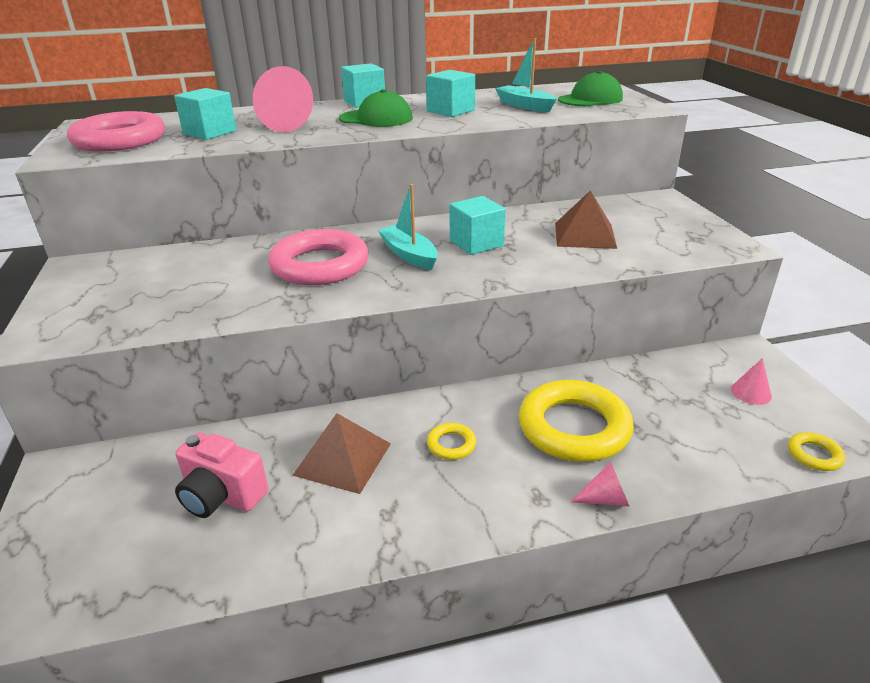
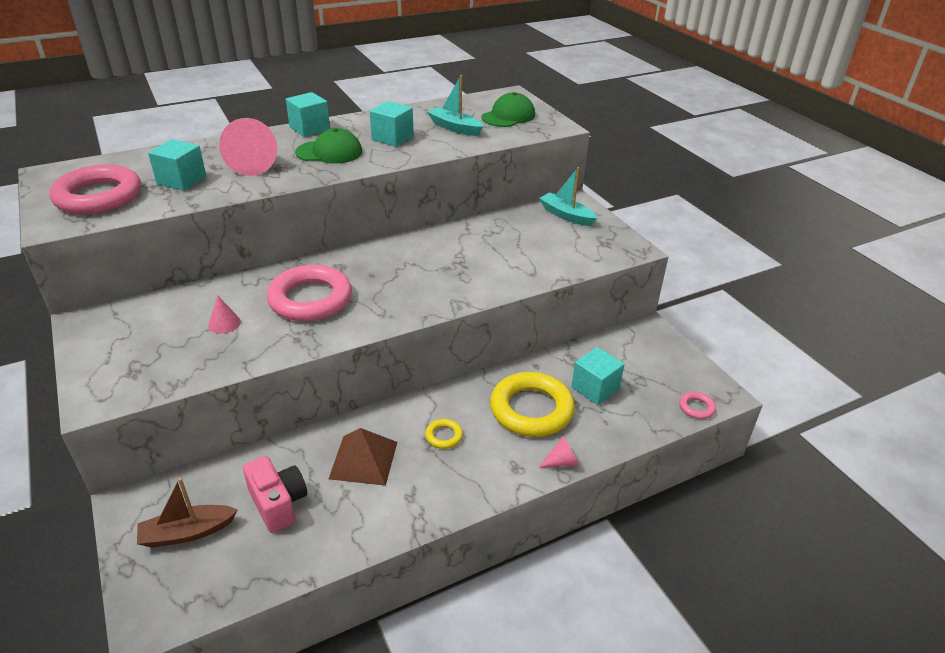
camera: 15 degrees left, 5 degrees up
(103, 513) = (187, 532): none -> brown boat
(222, 496) = (278, 504): pink camera -> pink camera turned 135 degrees counterclockwise
(409, 255) = (382, 281): turquoise boat -> turquoise boat (566, 215)
(476, 243) = (435, 263): turquoise cube -> turquoise cube (595, 388)
(585, 235) = (520, 247): brown pyramid -> none
(751, 392) = (652, 363): pink cone -> pink cone (224, 323)
(814, 455) = (696, 408): yellow ring -> pink ring

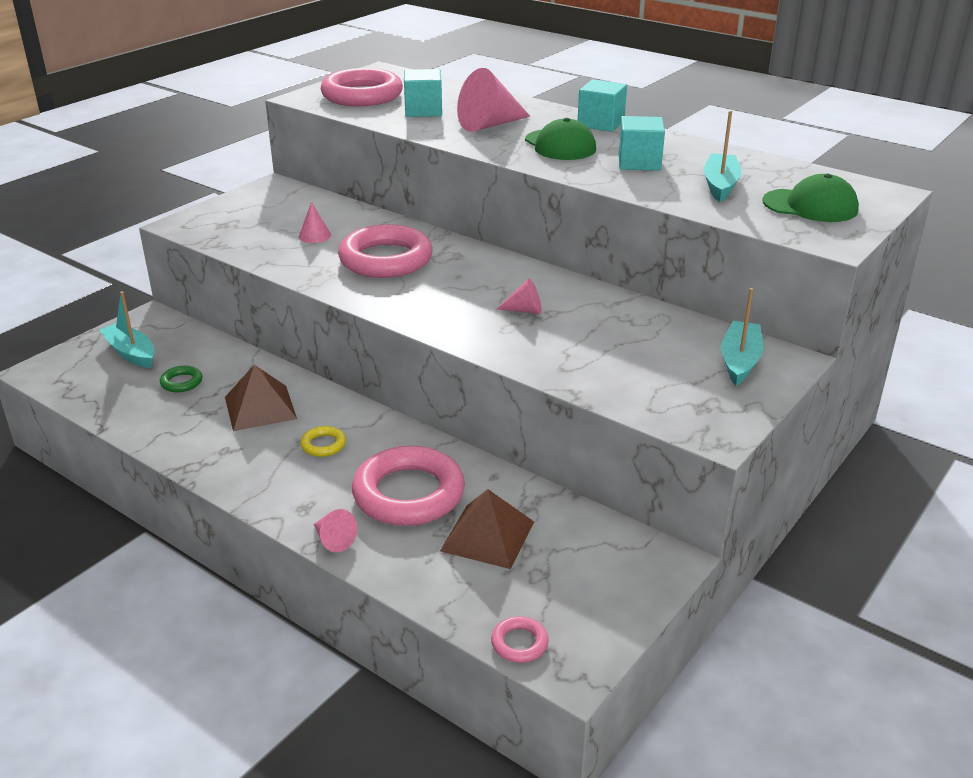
camera: 65 degrees right, 5 degrees down
(187, 532) = (131, 353): brown boat -> turquoise boat
(278, 504) = (181, 382): pink camera -> green ring
(447, 264) = (524, 310): none -> pink cone
(531, 409) = (409, 494): yellow ring -> pink ring
(595, 388) = (487, 536): turquoise cube -> brown pyramid

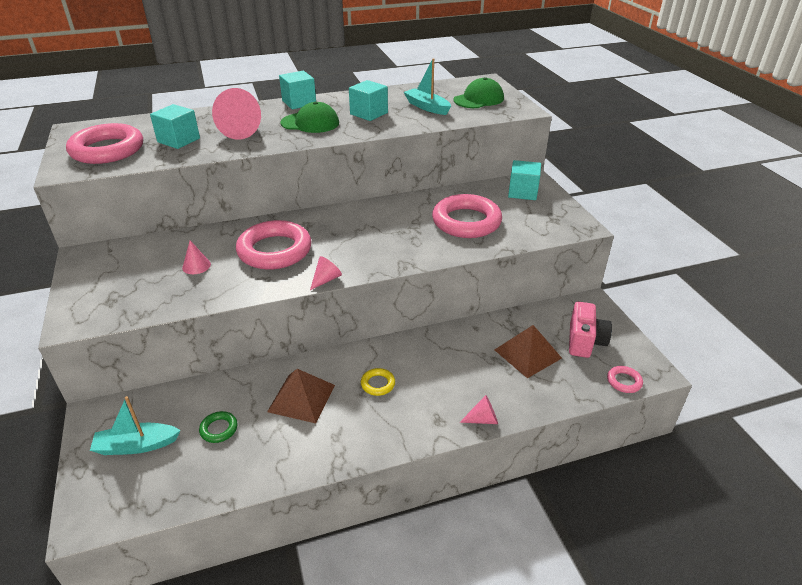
camera: 55 degrees left, 5 degrees up
(409, 494) = (463, 368): pink ring -> pink ring (466, 221)
(524, 310) = (403, 228): pink cone -> pink cone (326, 279)
(568, 579) = (585, 341): none -> pink camera
(740, 361) = (522, 192): turquoise boat -> turquoise cube

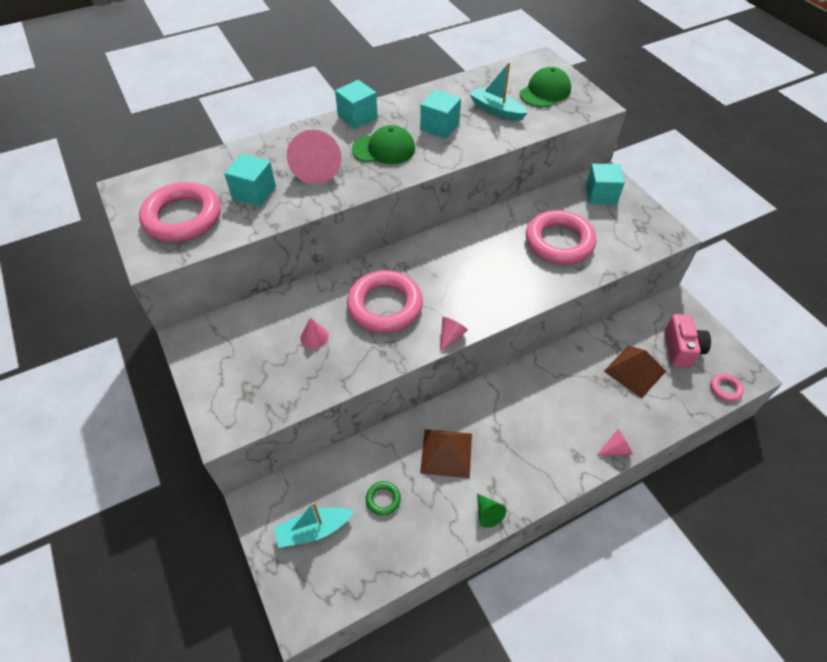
camera: 10 degrees left, 15 degrees up
(321, 458) = (487, 513): none -> green cone
(378, 384) = (510, 426): yellow ring -> none

